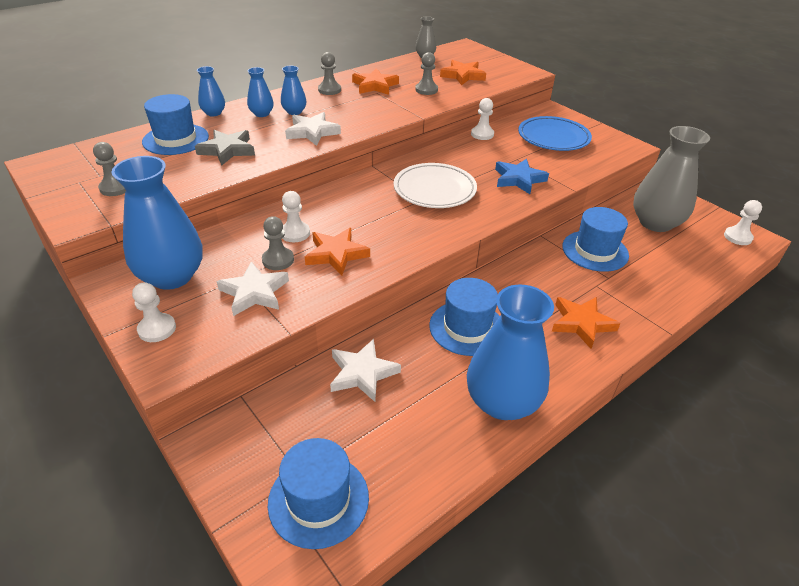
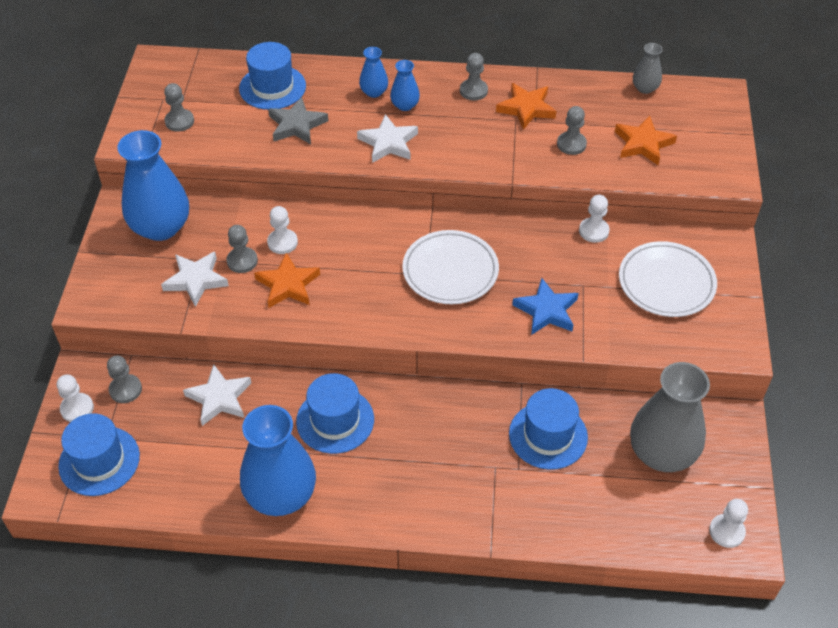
camera: 45 degrees right, 10 degrees up
(157, 329) = (110, 268): white pawn -> white pawn (77, 408)
(214, 113) = (336, 68): blue vase -> none
(270, 424) = (125, 389): none -> grey pawn
(553, 137) = (666, 283): blue plate -> white plate
(581, 323) = (429, 487): orange star -> none

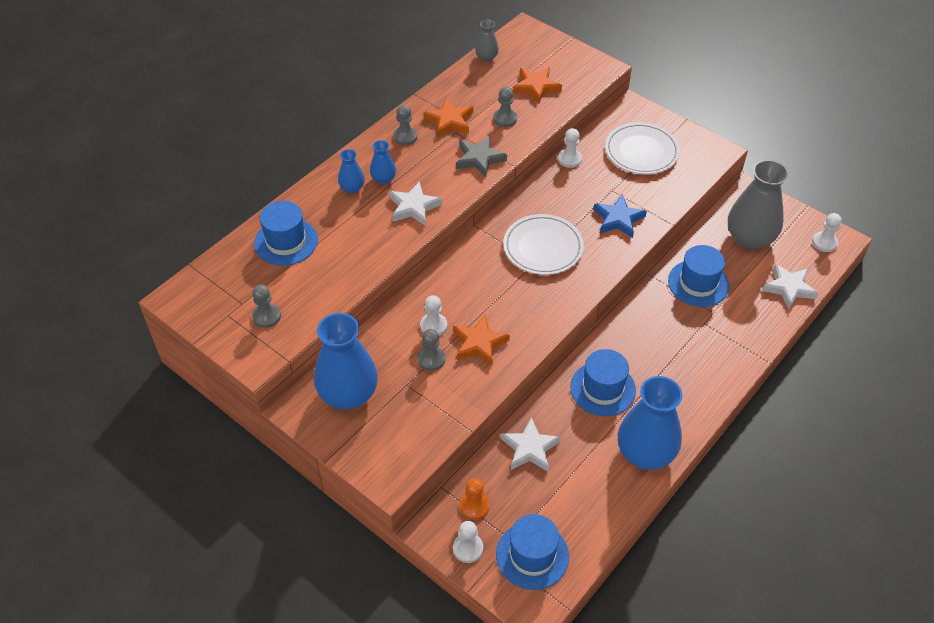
camera: 55 degrees left, 0 degrees up
(125, 389) = (474, 506): grey pawn -> orange pawn
(196, 280) = (426, 397): white star -> white star (789, 288)
(297, 125) = (344, 248): grey star -> grey star (479, 159)

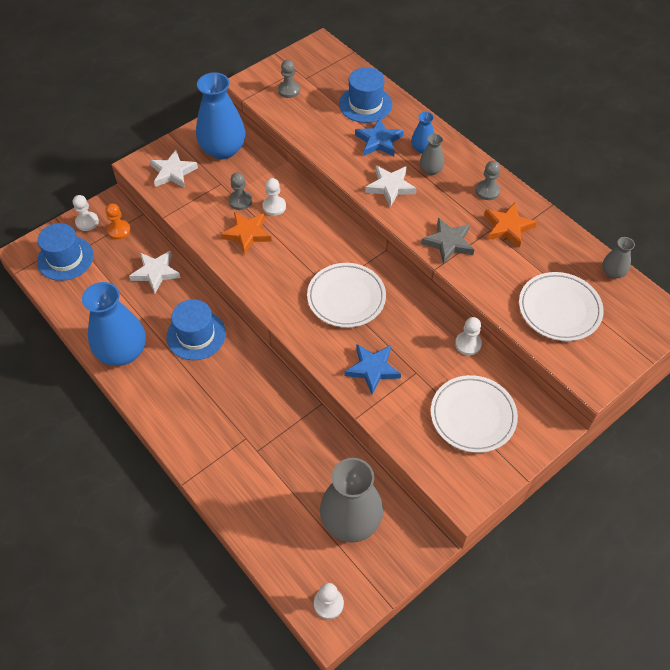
camera: 100 degrees right, 5 degrees up
(346, 223) = (378, 141): none -> blue star
(383, 179) = (430, 170): blue vase -> grey vase
(505, 118) = (507, 273): grey pawn -> none
(536, 87) = (559, 309): orange star -> white plate
(698, 283) = (297, 447): blue hat -> none
(789, 288) = (270, 537): white star -> white star (173, 172)

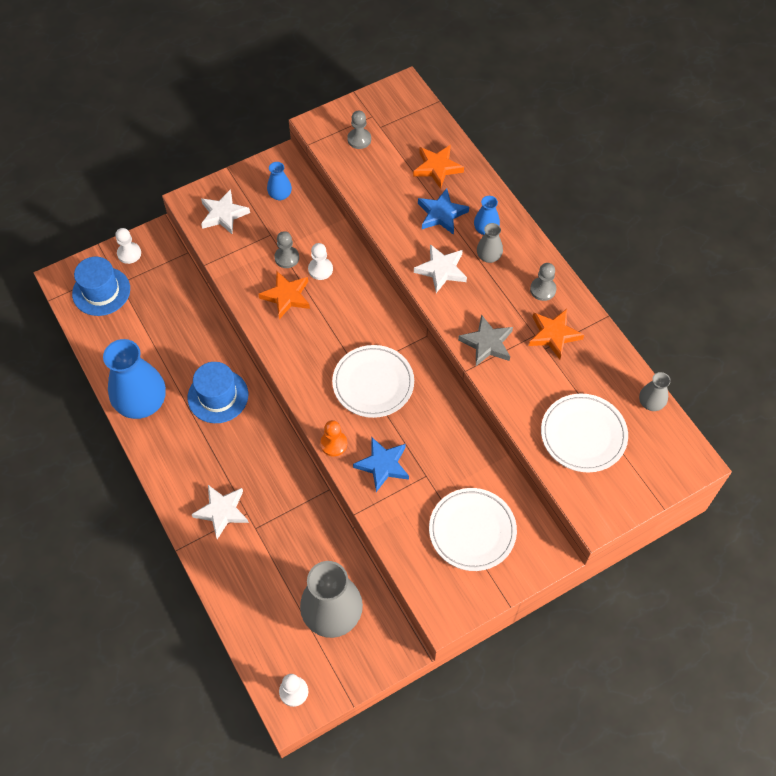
camera: 10 degrees right, 5 degrees up
(119, 230) = (160, 268): orange pawn -> orange pawn (333, 444)
(156, 272) = (189, 321): white star -> white star (222, 511)
(223, 149) = (280, 195): blue vase -> blue vase, size x0.47
(365, 104) = (437, 168): blue hat -> orange star
(468, 344) = (486, 454): white pawn -> none

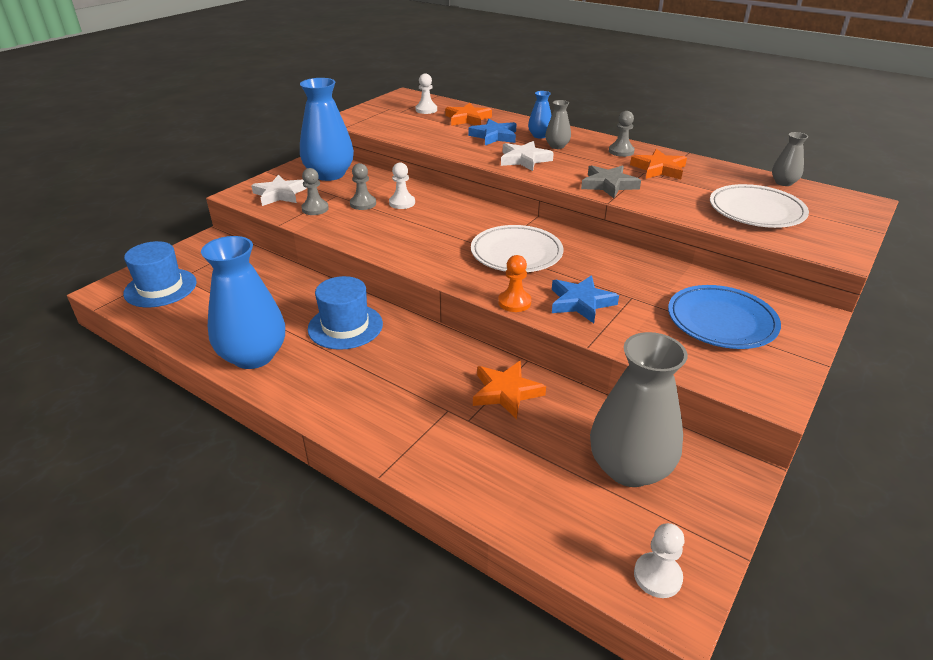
camera: 25 degrees left, 25 degrees down
(129, 253) = (183, 257): white pawn -> white pawn (426, 110)
(222, 511) = (415, 418): white star -> none
(280, 195) = (329, 174): blue vase -> blue vase, size x2.12
(286, 296) = (381, 224): orange star -> orange star (506, 392)
(359, 139) = (387, 119): grey pawn -> grey pawn (315, 209)
(472, 531) = (721, 321): white plate -> blue plate

